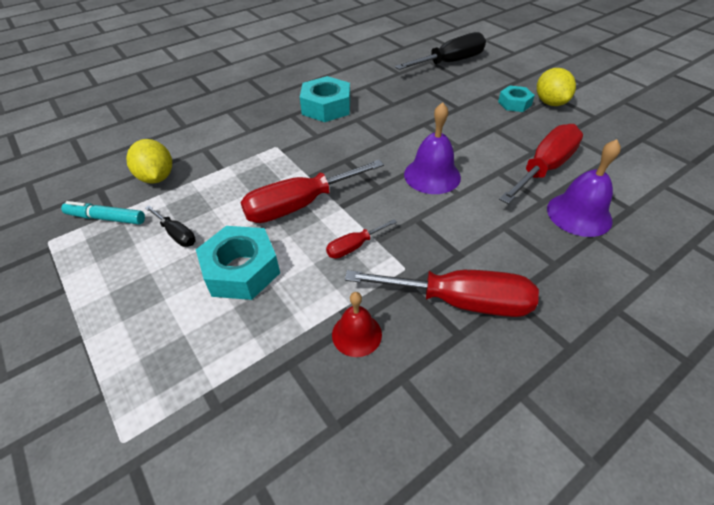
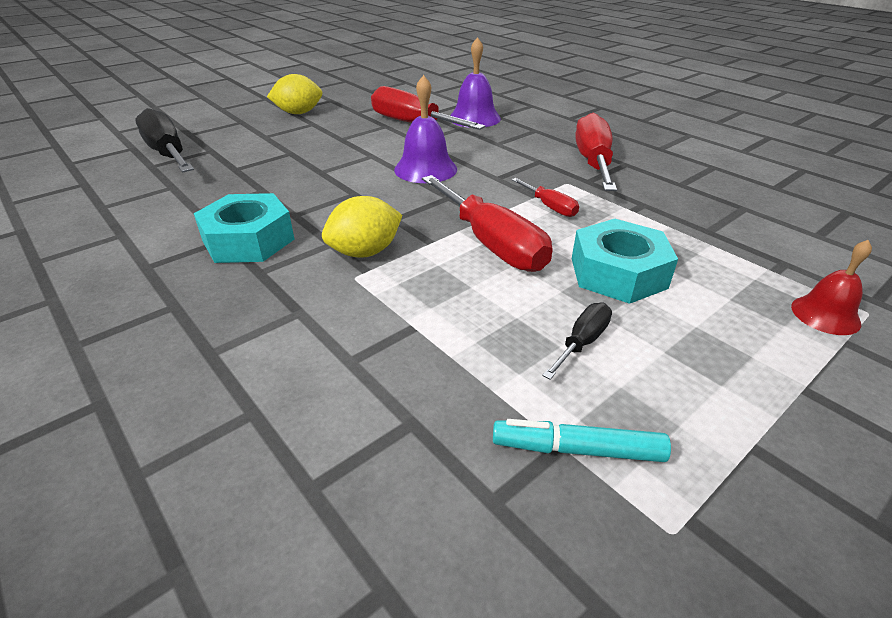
camera: 95 degrees left, 10 degrees down
(106, 218) = (577, 450): turquoise marker -> turquoise marker turned 90 degrees clockwise
(157, 177) = (444, 407): yellow lemon -> yellow lemon (365, 252)
(356, 334) = (655, 202): red bell -> red bell (825, 315)
(514, 103) = (293, 127): turquoise nut -> none

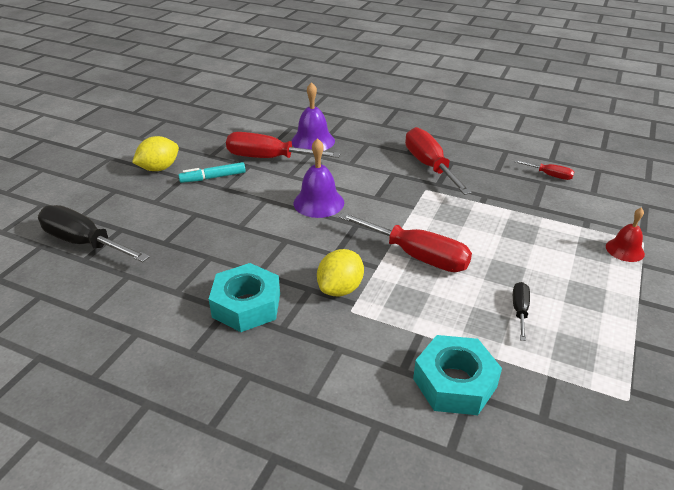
camera: 25 degrees left, 0 degrees up
(550, 207) = (430, 214): red screwdriver -> red screwdriver (549, 175)
(577, 450) = (561, 375): turquoise marker -> turquoise marker (213, 177)
(618, 273) = (506, 255): turquoise nut -> turquoise nut (455, 383)

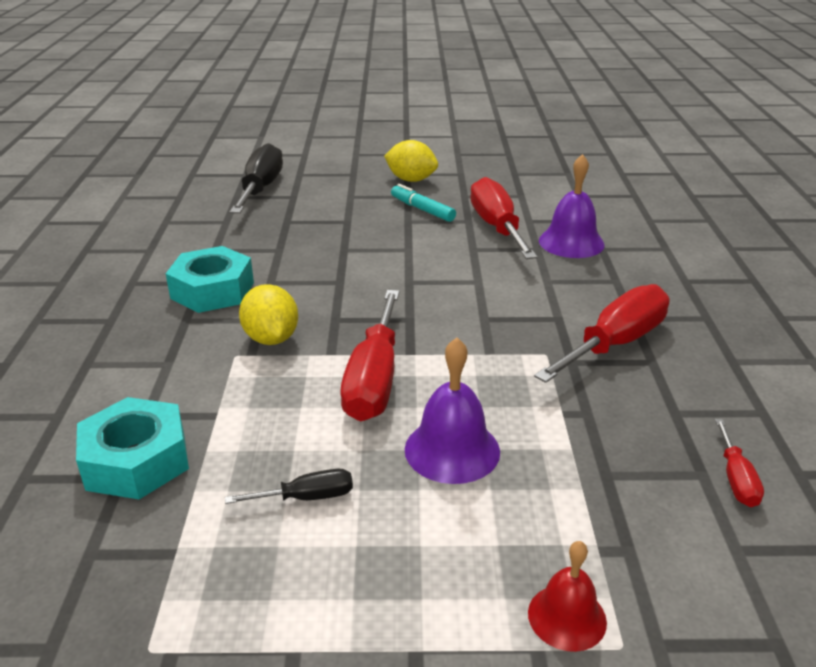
camera: 65 degrees right, 5 degrees down
(318, 202) = (433, 282): purple bell -> purple bell (452, 450)
(340, 289) = (271, 338): yellow lemon -> yellow lemon turned 60 degrees clockwise

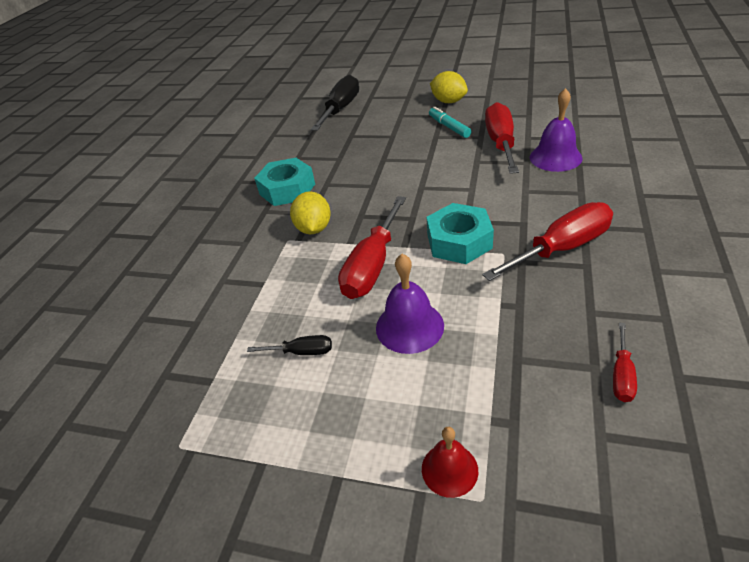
camera: 20 degrees right, 10 degrees up
(136, 460) = (207, 313): turquoise nut -> turquoise nut (459, 241)

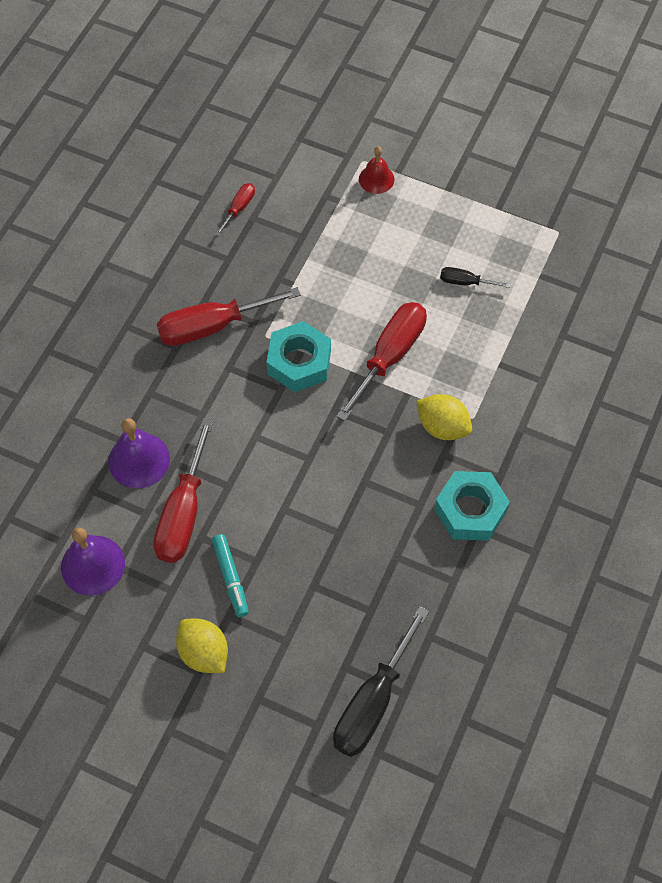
camera: 175 degrees left, 20 degrees up
(314, 228) = (442, 427): yellow lemon -> yellow lemon turned 60 degrees counterclockwise
(409, 326) = (373, 283): purple bell -> purple bell (93, 565)

